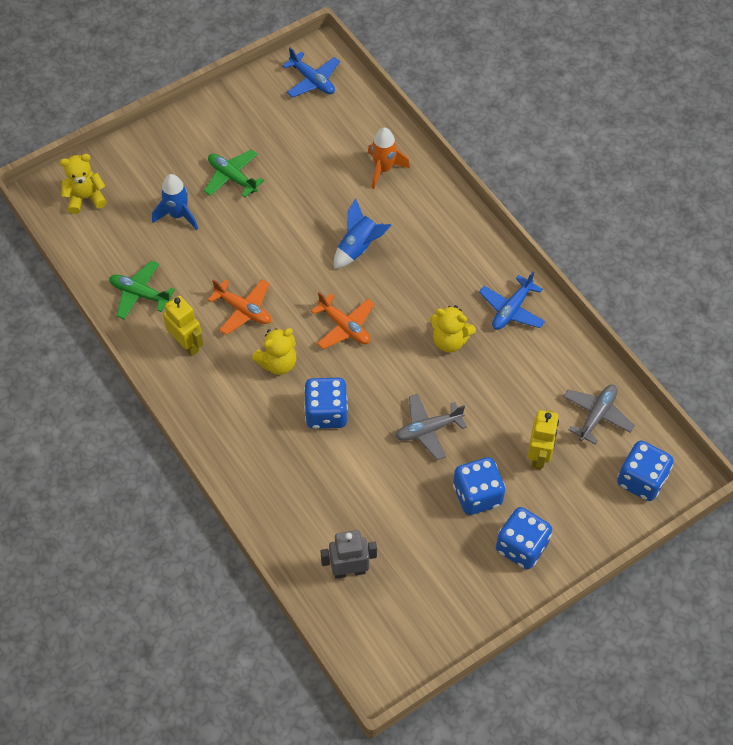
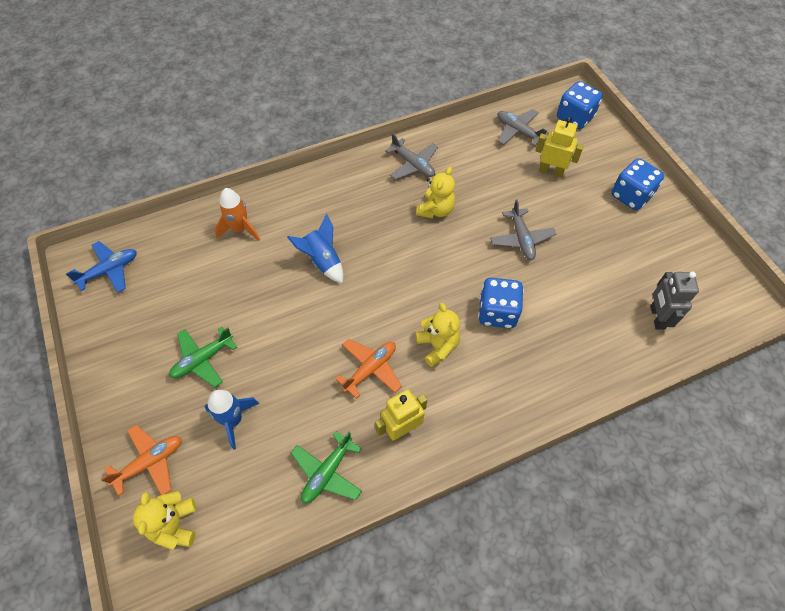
camera: 80 degrees left, 0 degrees up
(344, 327) = (407, 285): orange plane -> orange plane (150, 462)
(477, 495) = (585, 216): blue dice -> none
(511, 309) = (413, 164): blue plane -> grey plane

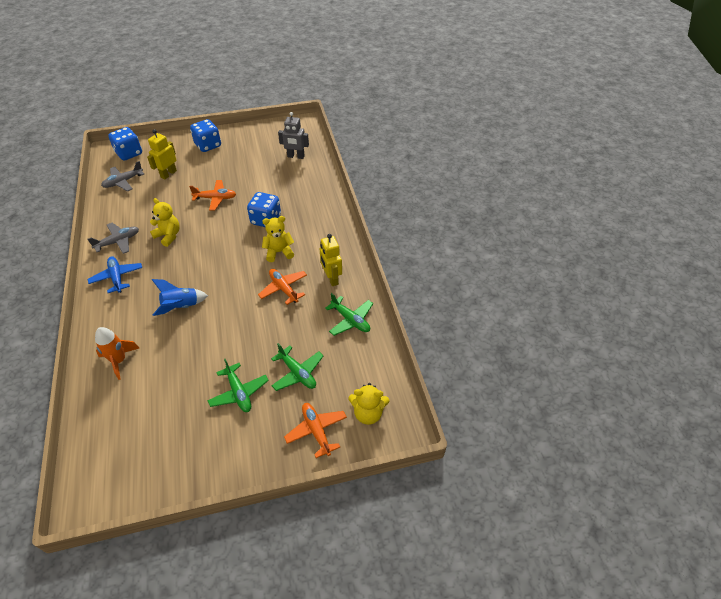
camera: 80 degrees left, 10 degrees down
(109, 270) = (112, 471): blue plane -> blue plane (117, 277)
(233, 420) = (297, 373): blue rocket -> green plane
(521, 239) = (215, 198): grey plane -> orange plane

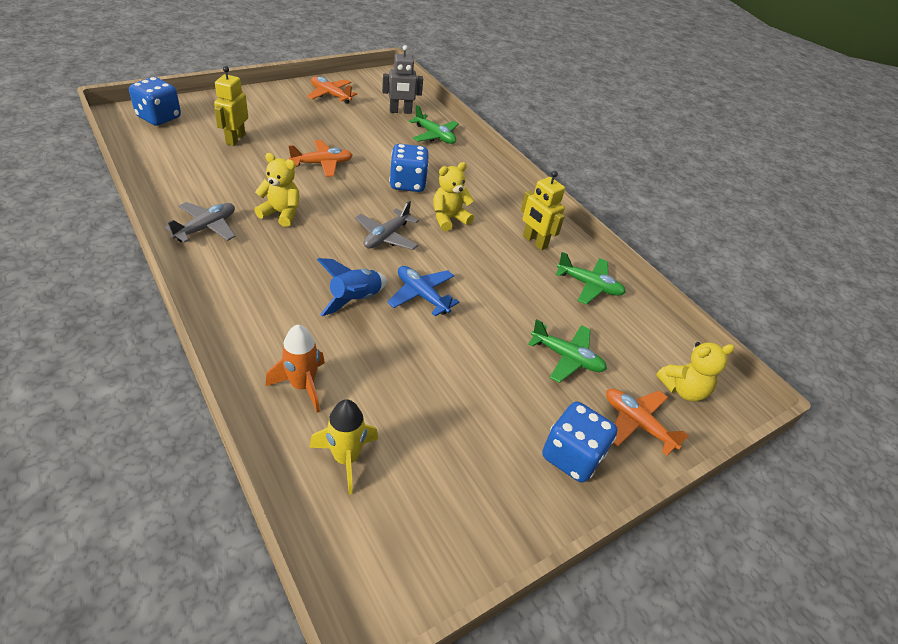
camera: 25 degrees left, 5 degrees down
(117, 277) = (232, 274): blue plane -> blue plane (422, 295)
(119, 412) = (346, 458): none -> yellow rocket
(123, 182) = (170, 152): grey plane -> grey plane (386, 237)
(208, 145) = (273, 104): blue dice -> blue dice (571, 456)
(239, 392) = (506, 396): green plane -> green plane (434, 136)
(284, 289) = (483, 260): orange plane -> orange plane (330, 95)

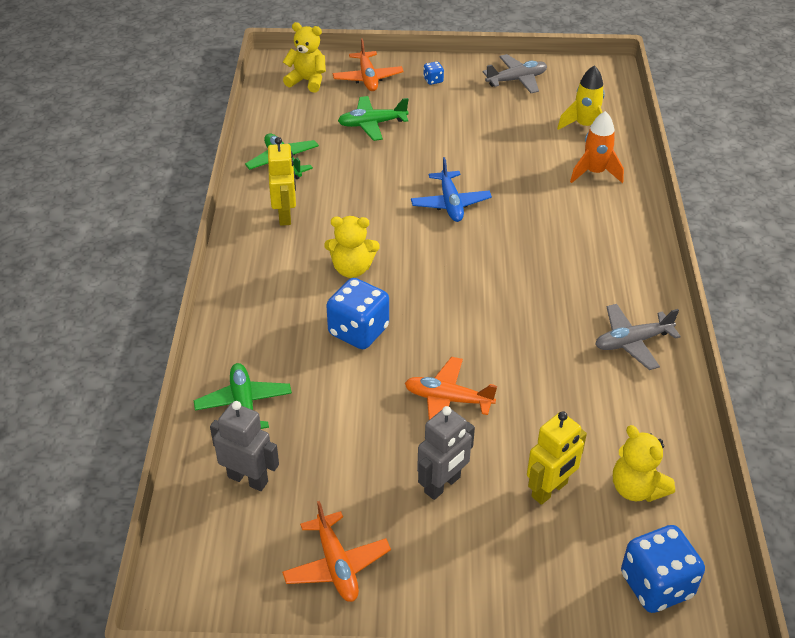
camera: 140 degrees left, 0 degrees up
(281, 213) = (540, 335): yellow teddy bear -> yellow teddy bear (636, 488)
(298, 129) = (442, 485): none -> grey robot
(355, 299) = (515, 219): blue rocket -> none
(386, 237) = (440, 270): grey plane -> grey plane (516, 80)
(566, 357) = (372, 124): green plane -> green plane turned 75 degrees counterclockwise
(571, 456) = (433, 80): blue dice -> blue dice, size x0.45

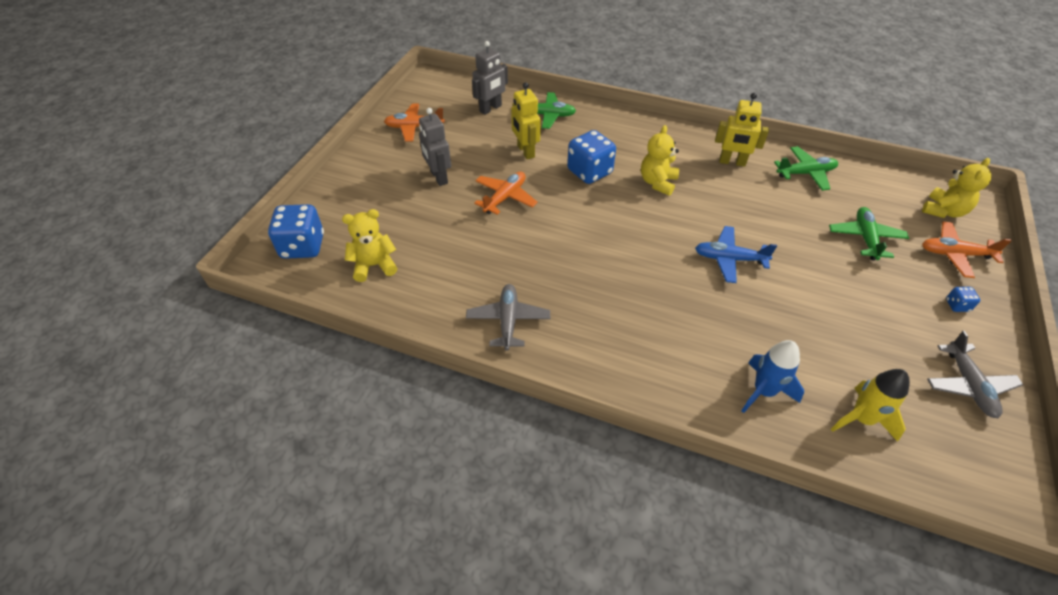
camera: 110 degrees right, 5 degrees up
(550, 490) = (403, 222): yellow robot -> yellow robot (525, 151)
(594, 173) = (763, 391): orange rocket -> blue rocket

